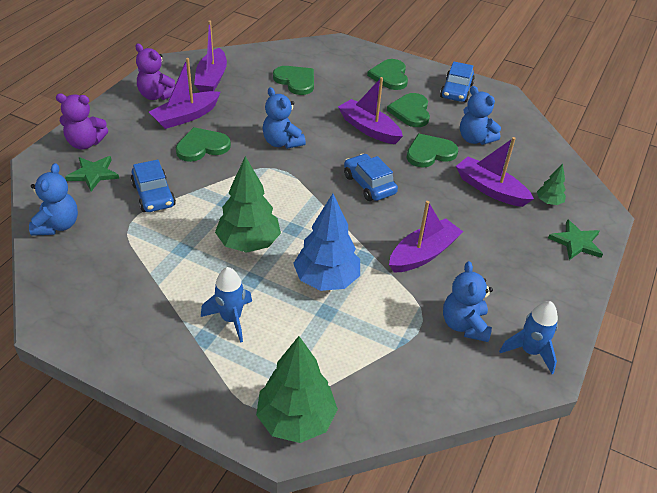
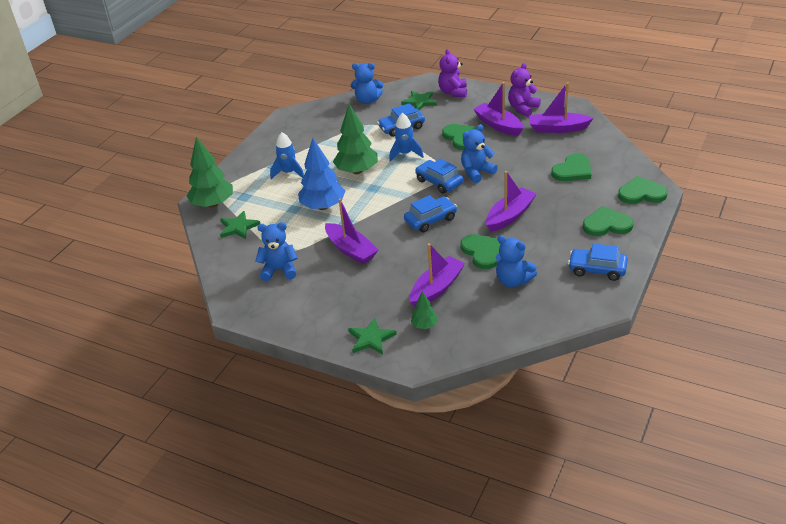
camera: 95 degrees right, 5 degrees down
(294, 172) = (439, 182): none -> blue car
(364, 378) = (238, 227): none -> green star
(411, 112) = (546, 239): green heart -> green heart (641, 193)
(475, 139) = (513, 281): blue teddy bear -> blue teddy bear turned 105 degrees counterclockwise
(530, 351) = (253, 302): blue rocket -> blue rocket (405, 154)

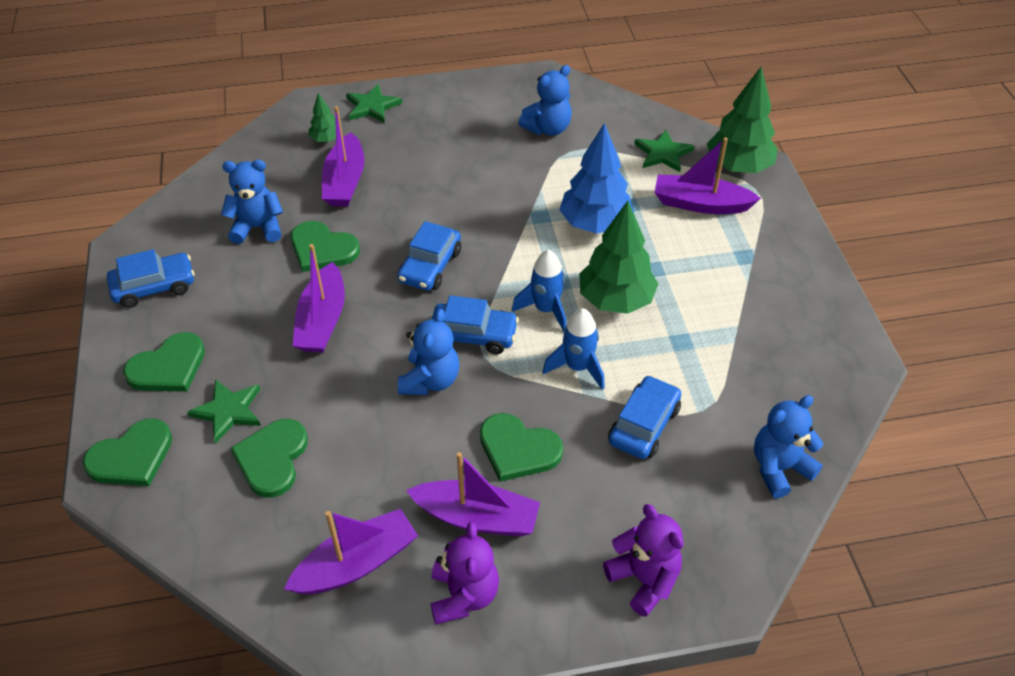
camera: 140 degrees right, 10 degrees up
(289, 173) = (708, 253): blue rocket -> blue rocket (546, 309)
(351, 250) = (492, 183): purple boat -> purple boat (700, 204)
(419, 102) = (680, 513): green star -> green star (228, 411)

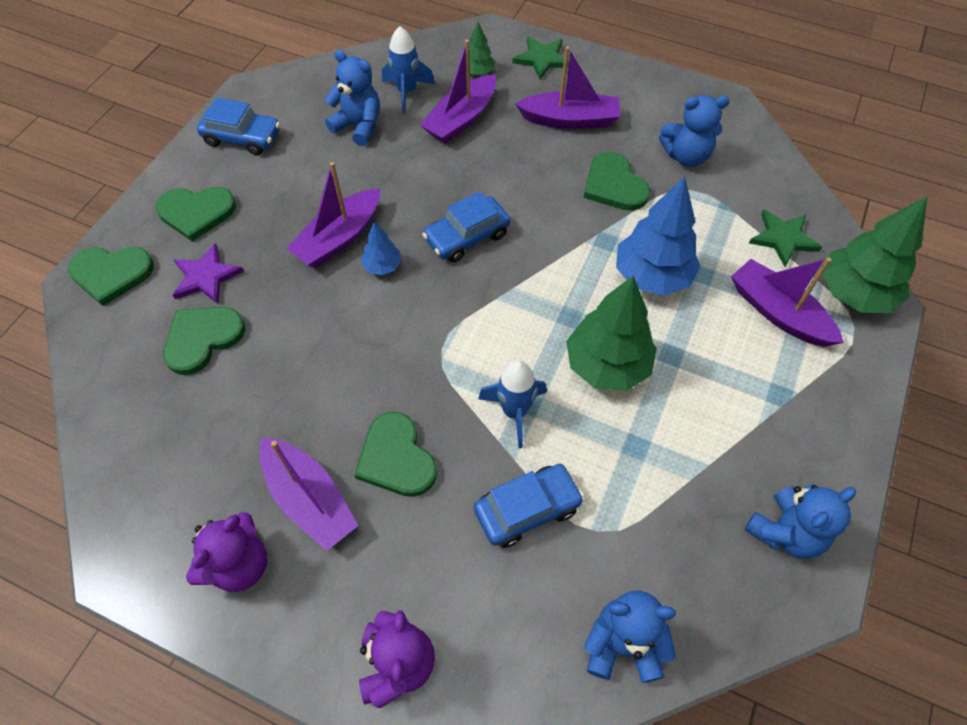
camera: 35 degrees right, 10 degrees up
(228, 411) = (206, 277): green star -> purple star
(322, 249) = (392, 172): green heart -> green heart (614, 185)
(356, 563) = (185, 475): purple boat -> purple boat (570, 120)
(380, 322) = (382, 266): none -> blue tree
(430, 380) = (378, 345): blue teddy bear -> blue teddy bear (785, 532)
(473, 335) = (449, 324): blue car -> none
(546, 309) = (533, 337): blue rocket -> blue rocket (407, 92)

